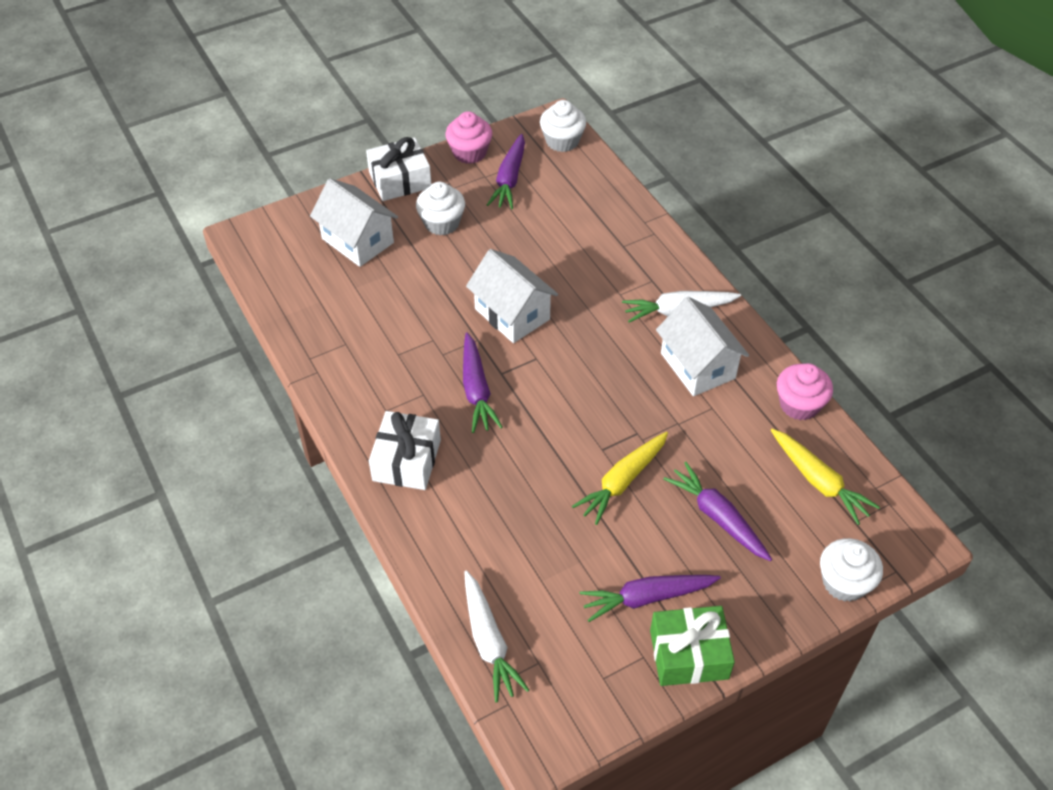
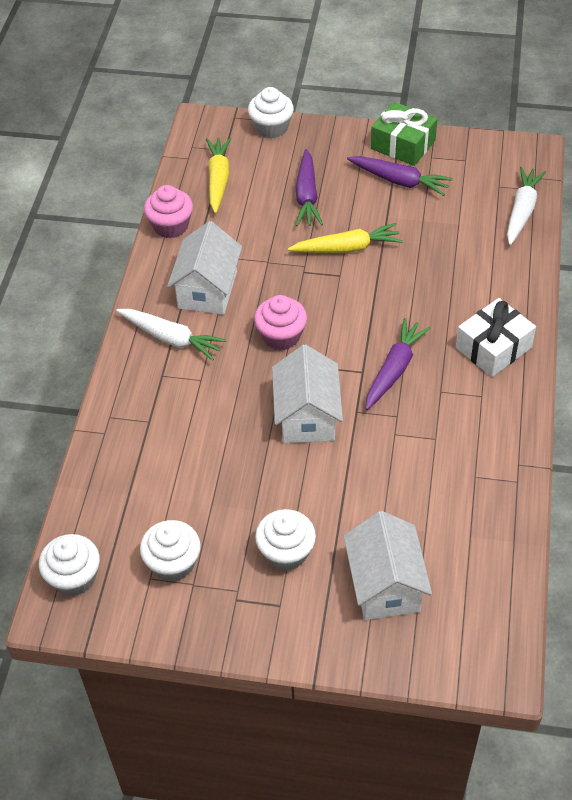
camera: 140 degrees left, 0 degrees up
(400, 180) = (282, 638): white gift -> none
(469, 153) = (179, 627): pink cupcake -> pink cupcake (281, 336)
(509, 179) = (173, 563): purple carrot -> white cupcake

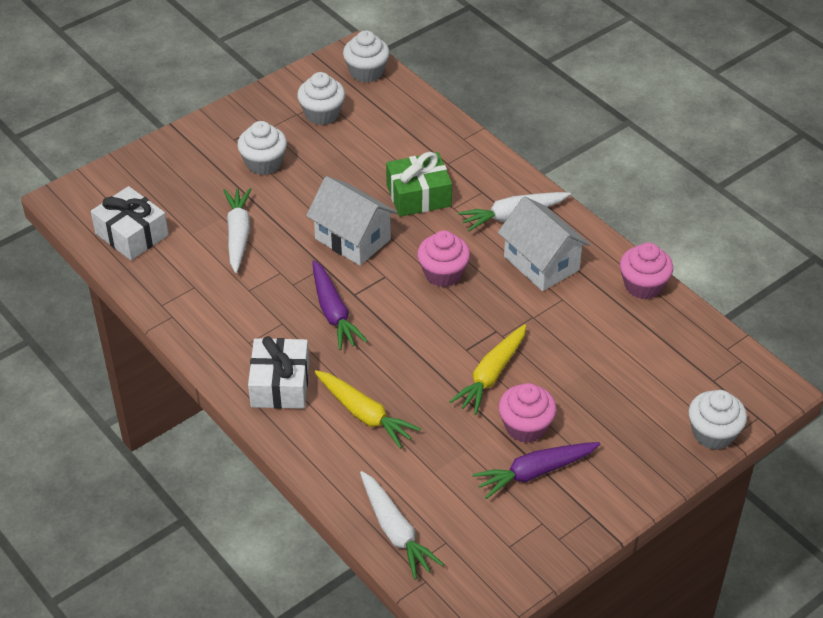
camera: 130 degrees right, 5 degrees down
(218, 179) = (674, 350): yellow carrot -> yellow carrot (364, 414)
(307, 196) = (586, 394): purple carrot -> none
(369, 206) = (525, 427): none -> pink cupcake
(385, 585) = (183, 190): white house -> none
(389, 496) = (238, 234): none -> white carrot
(403, 144) = (583, 515): green gift -> green gift (418, 195)
(477, 574) = (131, 234): none -> white gift

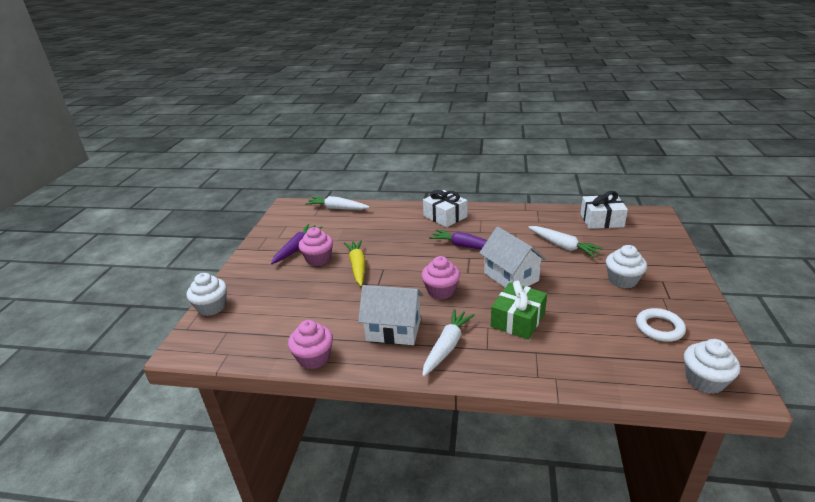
camera: 140 degrees right, 15 degrees down
(322, 114) = (659, 328): white cupcake -> white ring
(352, 239) = (511, 277): white house -> white house turned 60 degrees clockwise
(364, 414) = (396, 226): yellow carrot -> none

